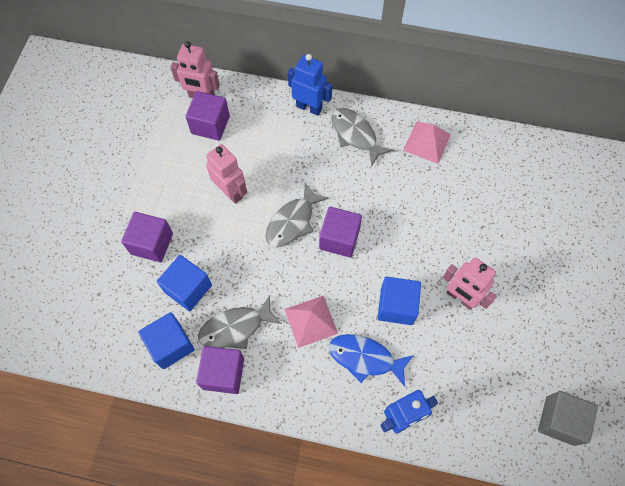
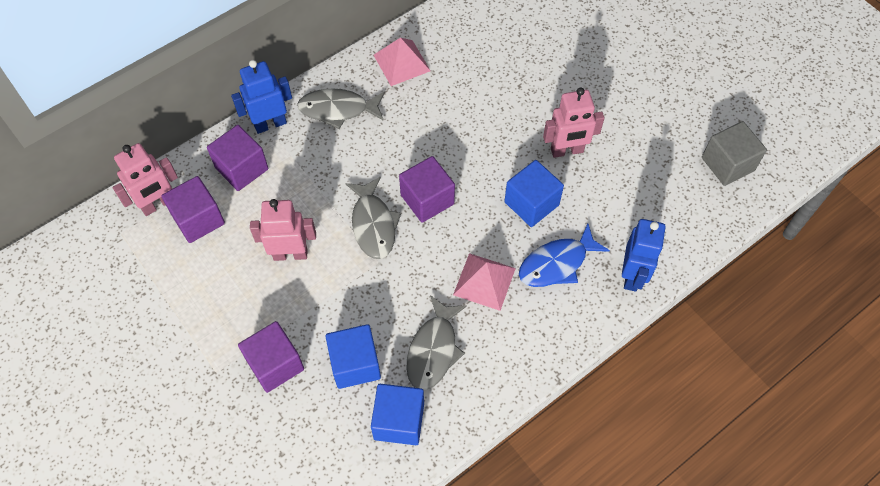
camera: 50 degrees left, 5 degrees down
(223, 373) = (469, 393): purple cube -> purple cube (242, 168)

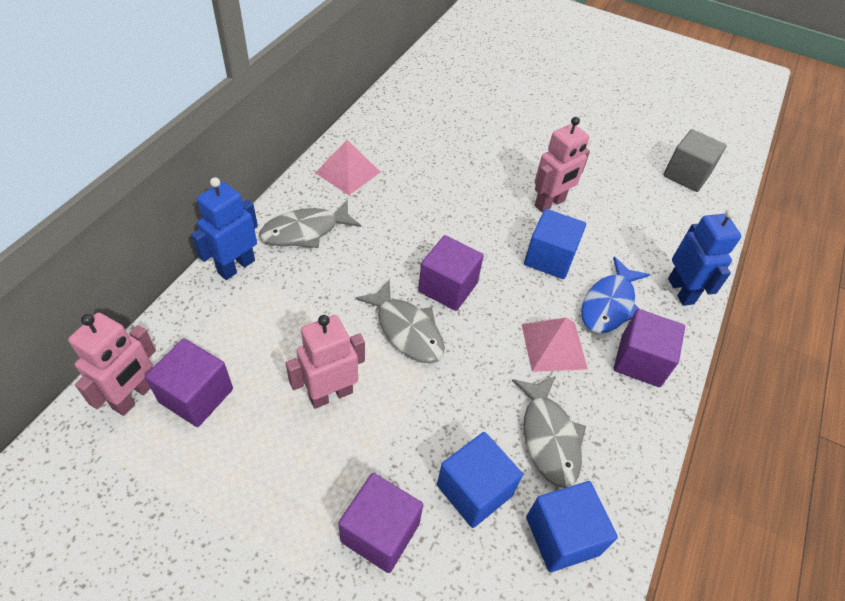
camera: 30 degrees left, 10 degrees down
(242, 168) = (224, 322): purple cube -> purple cube (640, 361)

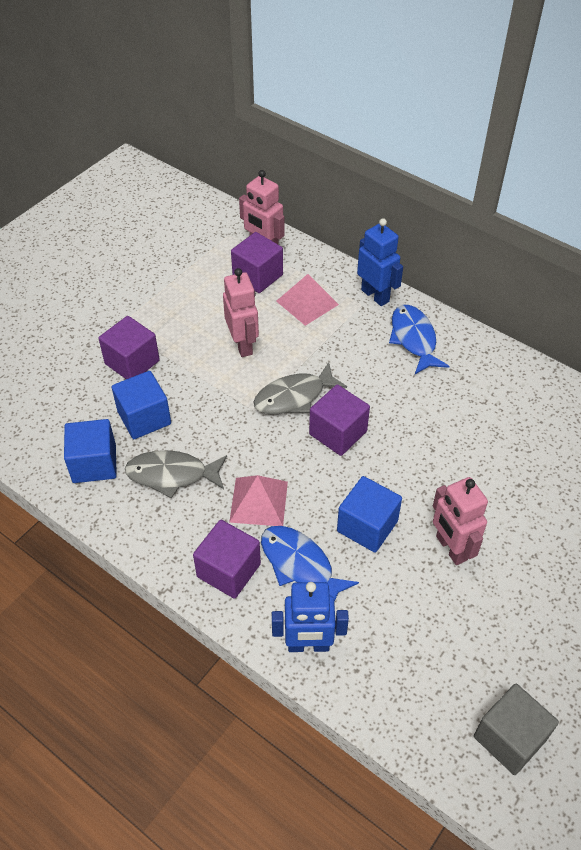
camera: 105 degrees right, 0 degrees up
(305, 231) = (414, 339): grey fish -> blue fish
(348, 172) = (496, 374): pink pyramid -> pink pyramid (307, 302)

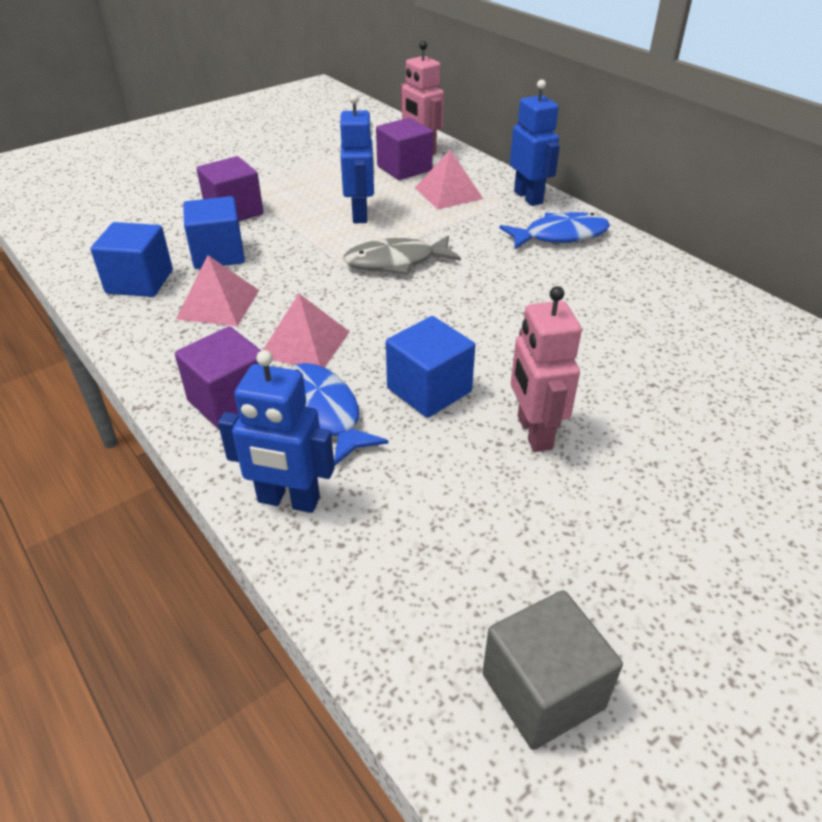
camera: 15 degrees right, 10 degrees down
(172, 475) = (218, 304): grey fish -> pink pyramid
(243, 345) = (360, 214): pink robot -> blue robot
(338, 433) = (433, 299): purple cube -> none
(414, 339) = (560, 235): blue fish -> blue fish turned 75 degrees clockwise

